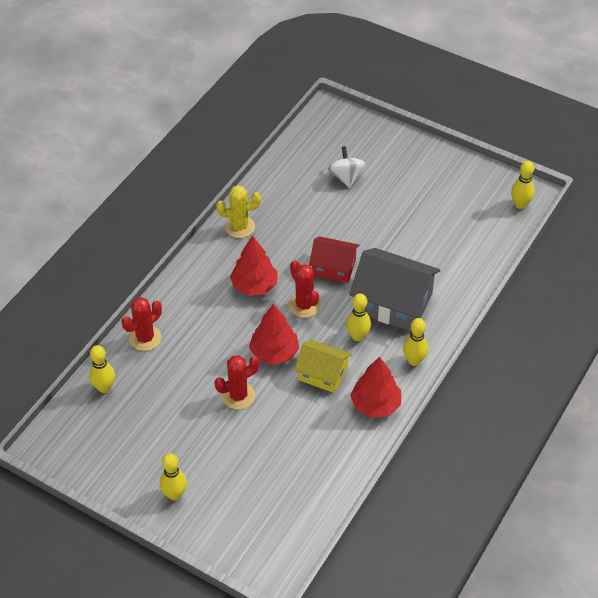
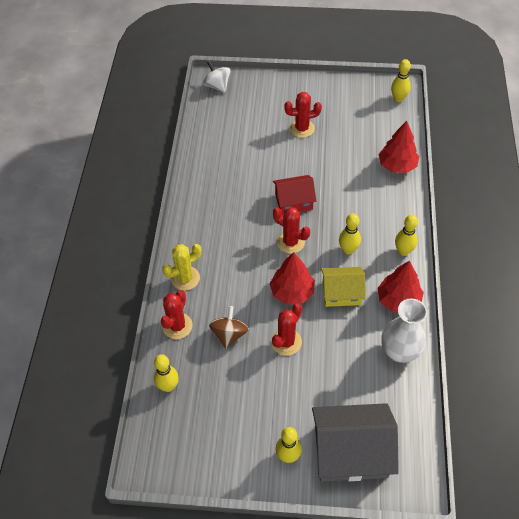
camera: 25 degrees left, 5 degrees up
(188, 366) = (229, 334): none -> brown spinning top
(239, 227) = (198, 198): yellow cactus -> yellow cactus (185, 278)
(254, 285) = (240, 242): red tree -> red tree (397, 165)
(343, 451) = (399, 351): none -> white vase
(346, 177) = (257, 126): white spinning top -> white spinning top (217, 86)
(392, 197) = (302, 128): none -> red cactus
(393, 303) = (357, 211): grey house -> grey house (351, 452)

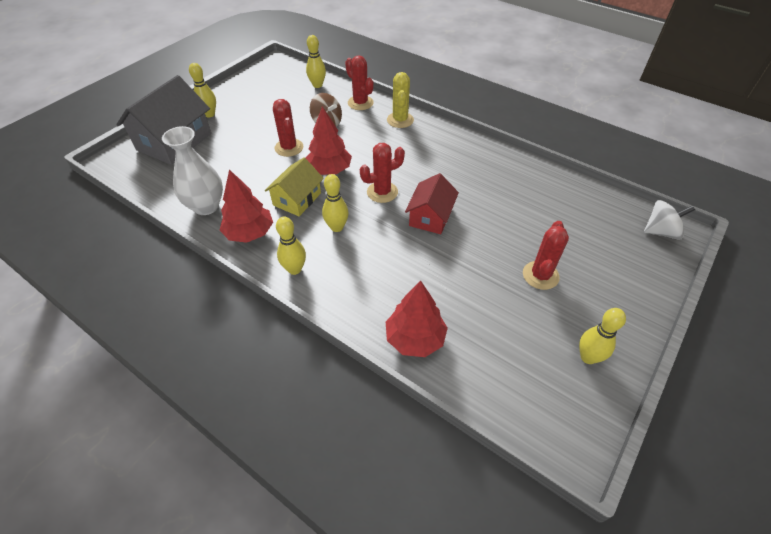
camera: 120 degrees right, 5 degrees down
(398, 99) = (546, 426): yellow bowling pin -> yellow bowling pin (588, 357)

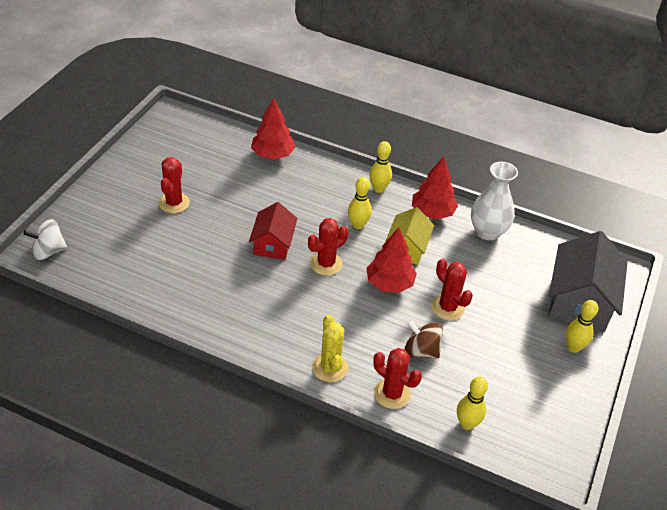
camera: 165 degrees right, 5 degrees down
(588, 357) = (149, 155): yellow bowling pin -> none

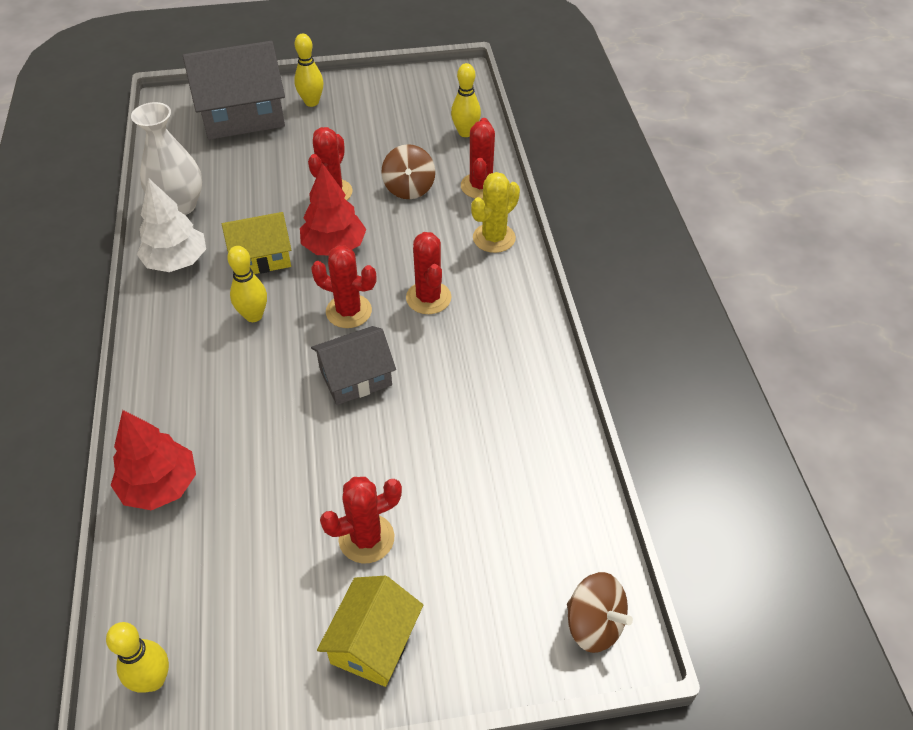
camera: 120 degrees left, 5 degrees up
(48, 251) = (594, 624): white spinning top -> brown spinning top
(125, 183) = (373, 642): none -> yellow house
(273, 243) = (355, 377): red house -> grey house
(304, 304) = (428, 298): none -> red cactus
(378, 189) = (162, 329): yellow bowling pin -> yellow bowling pin (153, 680)
(432, 212) = (176, 261): red tree -> white tree

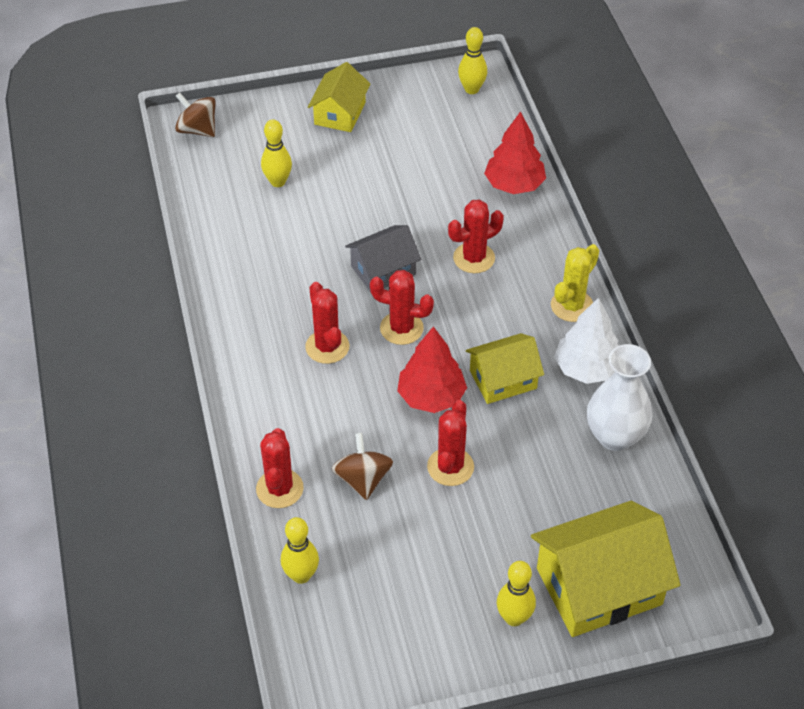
camera: 175 degrees right, 0 degrees up
(242, 114) = (599, 586): grey house -> yellow house
(253, 316) = (489, 318): yellow bowling pin -> yellow bowling pin (278, 182)
(366, 538) = (354, 164): red cactus -> red cactus (474, 258)
(494, 238) = (264, 419): yellow cactus -> yellow cactus (572, 306)

